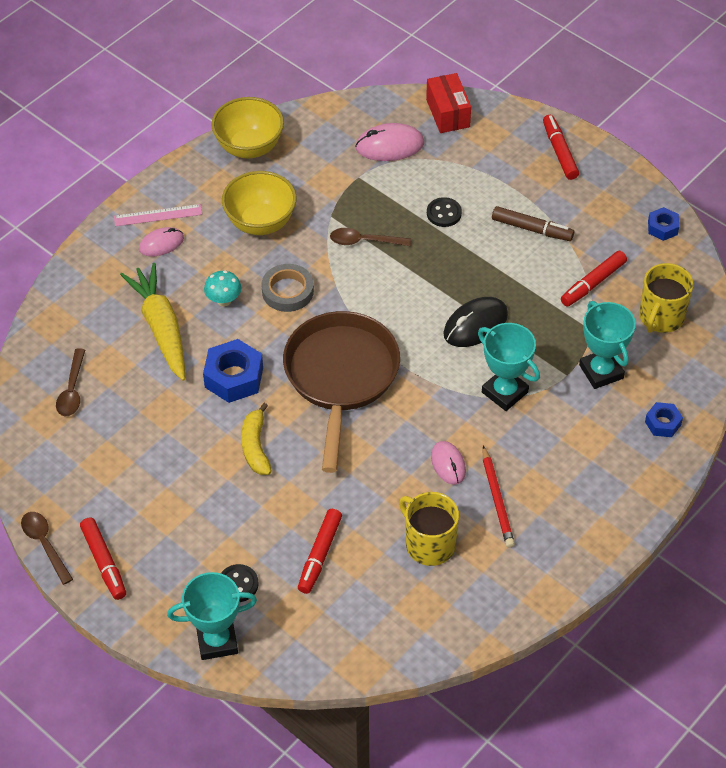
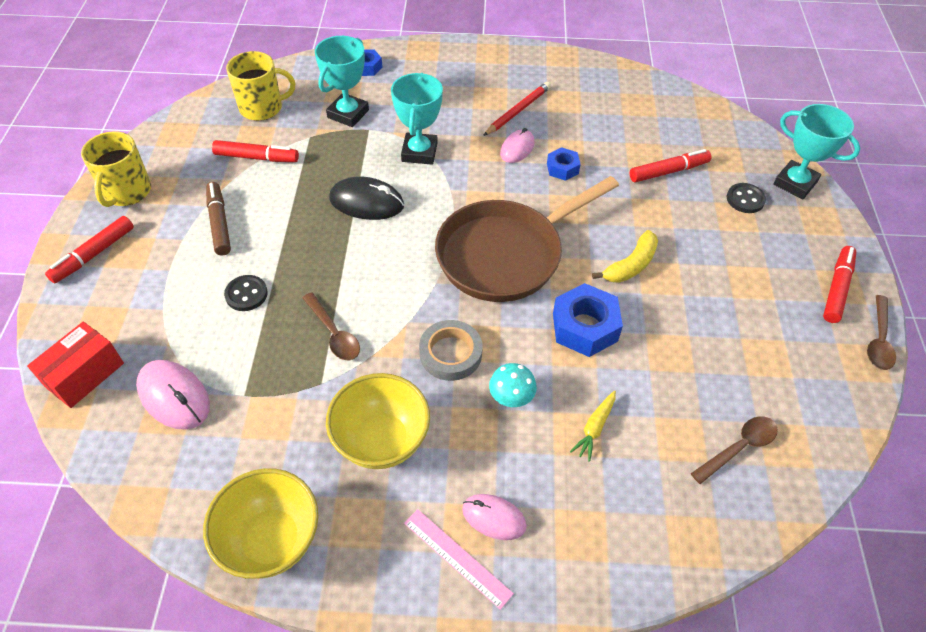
camera: 130 degrees left, 0 degrees up
(161, 328) = (594, 428): yellow carrot -> yellow carrot, size x0.45
(429, 544) = (591, 124): yellow mug -> yellow mug (127, 192)
(662, 228) = (155, 147): blue nut -> blue nut (562, 168)

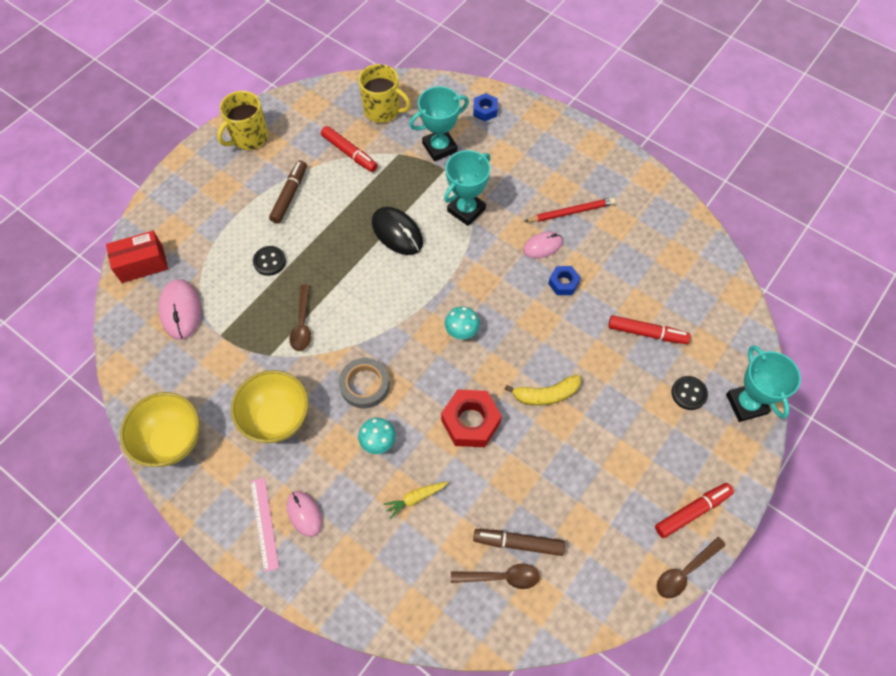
camera: 35 degrees right, 10 degrees up
(94, 254) = (199, 177): red marker -> none
(506, 254) = (461, 331): brown pan -> turquoise mushroom
(585, 327) = (470, 422): blue nut -> red nut
(725, 407) = (518, 543): none -> brown marker

